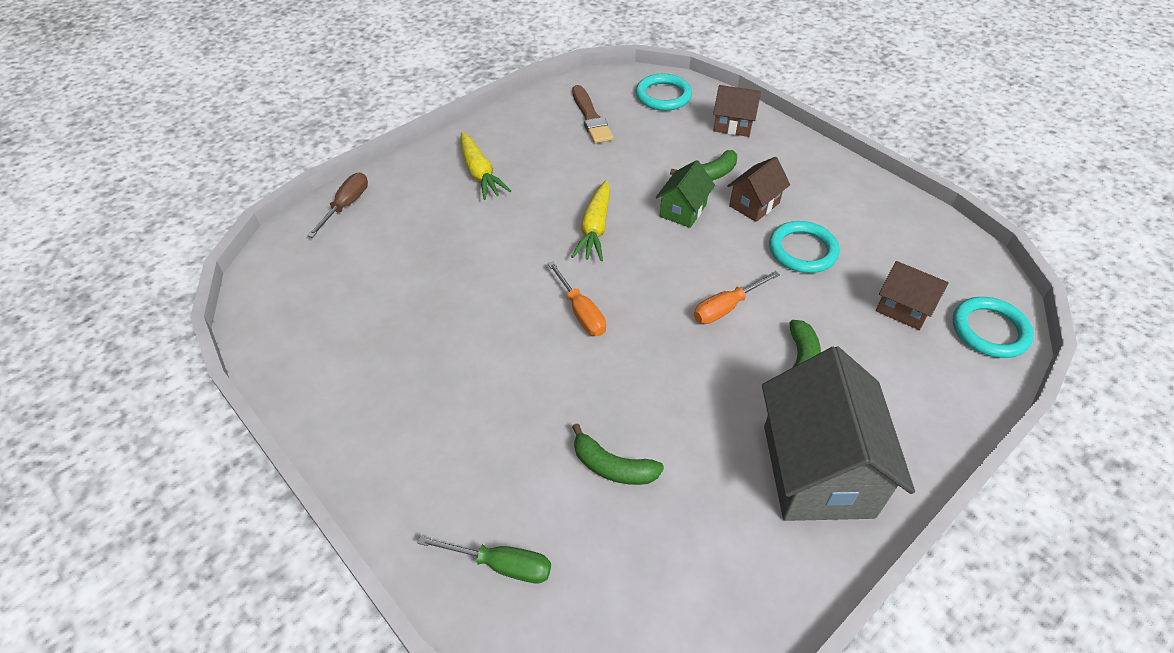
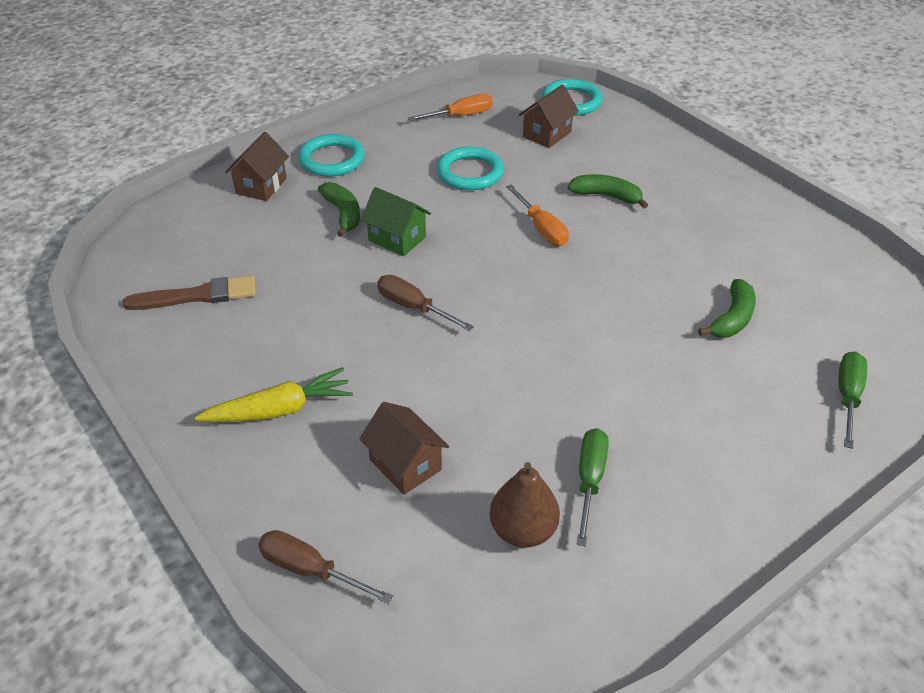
camera: 85 degrees left, 5 degrees down
(363, 305) = (523, 530): none -> brown pear
(406, 344) = (589, 480): none -> green screwdriver
(581, 312) = (543, 327): orange screwdriver -> orange screwdriver (461, 116)
(595, 228) = (413, 307): yellow carrot -> brown screwdriver
(663, 96) = (179, 230): turquoise ring -> turquoise ring (332, 159)
(754, 204) = (399, 191): brown house -> brown house (405, 464)
(817, 470) = (716, 206): grey house -> none

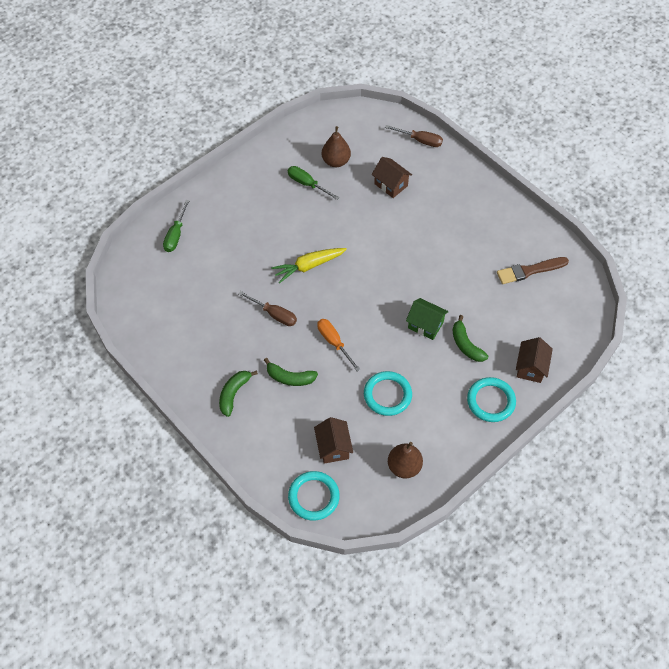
camera: 175 degrees right, 15 degrees up
(280, 410) = (457, 206): yellow carrot -> yellow carrot (308, 266)
(413, 307) = (404, 273): brown screwdriver -> brown screwdriver (274, 314)
(461, 116) = (404, 466): orange screwdriver -> brown pear
(547, 134) = (333, 447): brown house -> brown house turned 45 degrees counterclockwise
(589, 480) = (307, 184): green screwdriver -> green screwdriver turned 120 degrees clockwise
(732, 318) = (224, 279): green banana -> green banana (234, 394)

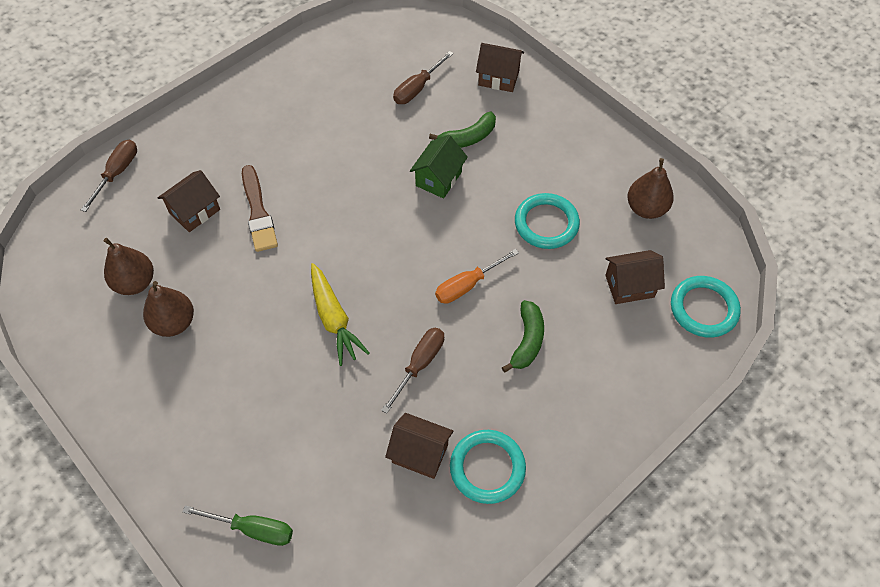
camera: 90 degrees left, 0 degrees up
(214, 315) = (420, 453): none -> brown house
(234, 394) = (558, 416): green banana -> none
(307, 184) = (174, 323): green screwdriver -> brown pear
(491, 401) = (547, 118): turquoise ring -> turquoise ring (487, 468)
(513, 310) = (417, 88): none -> brown screwdriver
(529, 271) = (358, 69): brown brush -> brown brush (258, 212)

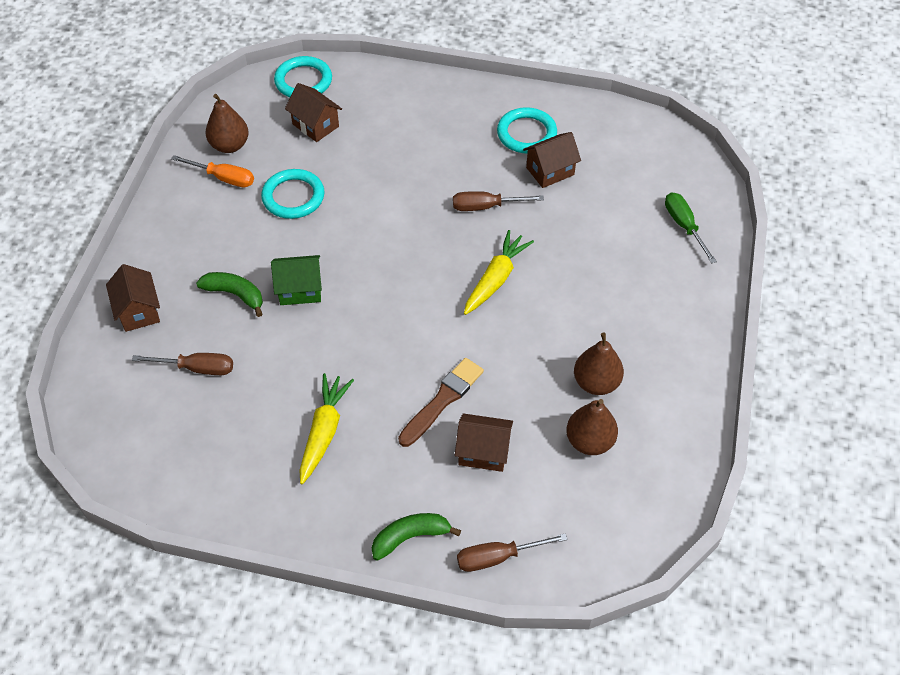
camera: 125 degrees left, 5 degrees down
(300, 131) = (324, 432): none -> yellow carrot
(420, 453) = (550, 171): brown house -> brown house turned 75 degrees clockwise
(467, 285) = (394, 215): orange screwdriver -> orange screwdriver (223, 178)
(527, 340) = (412, 158): green banana -> green banana (410, 537)

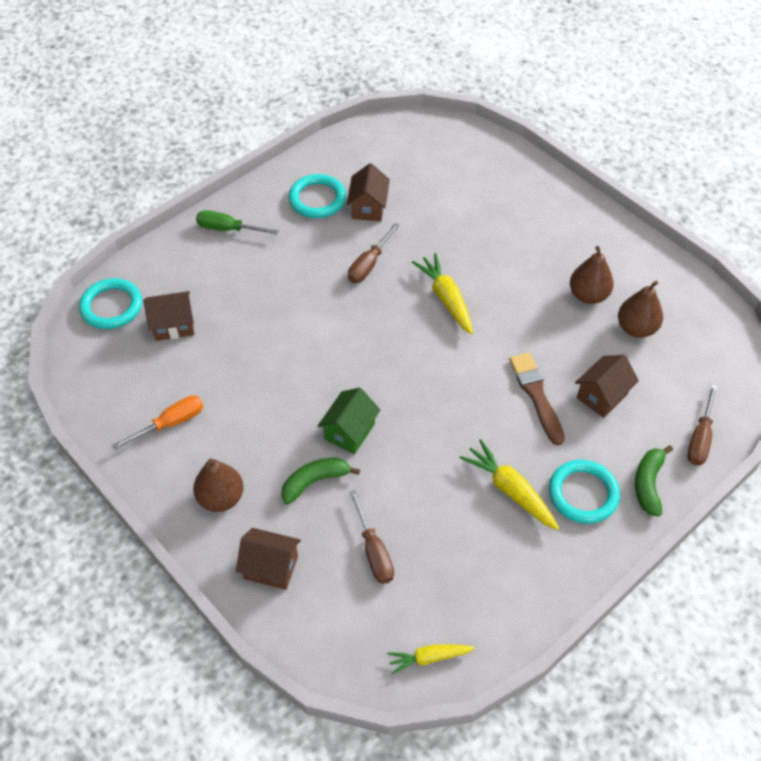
camera: 55 degrees left, 0 degrees up
(123, 457) = (429, 658): none -> yellow carrot
(197, 368) = (374, 551): brown screwdriver -> brown screwdriver turned 120 degrees clockwise
(230, 145) = (135, 399): brown pear -> brown pear (221, 498)
(293, 197) = (241, 383): turquoise ring -> turquoise ring (583, 494)
(684, 226) = (487, 167): green screwdriver -> green screwdriver (228, 229)

